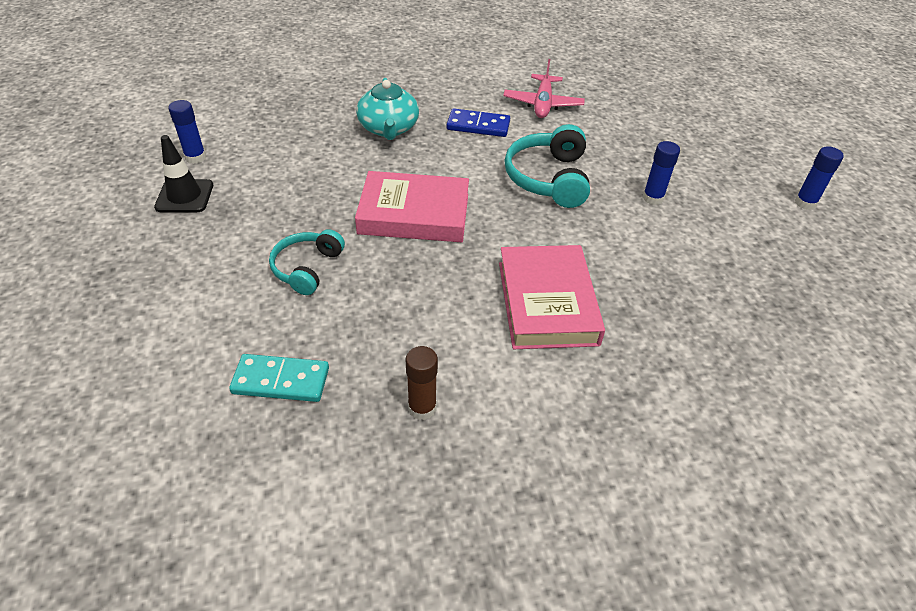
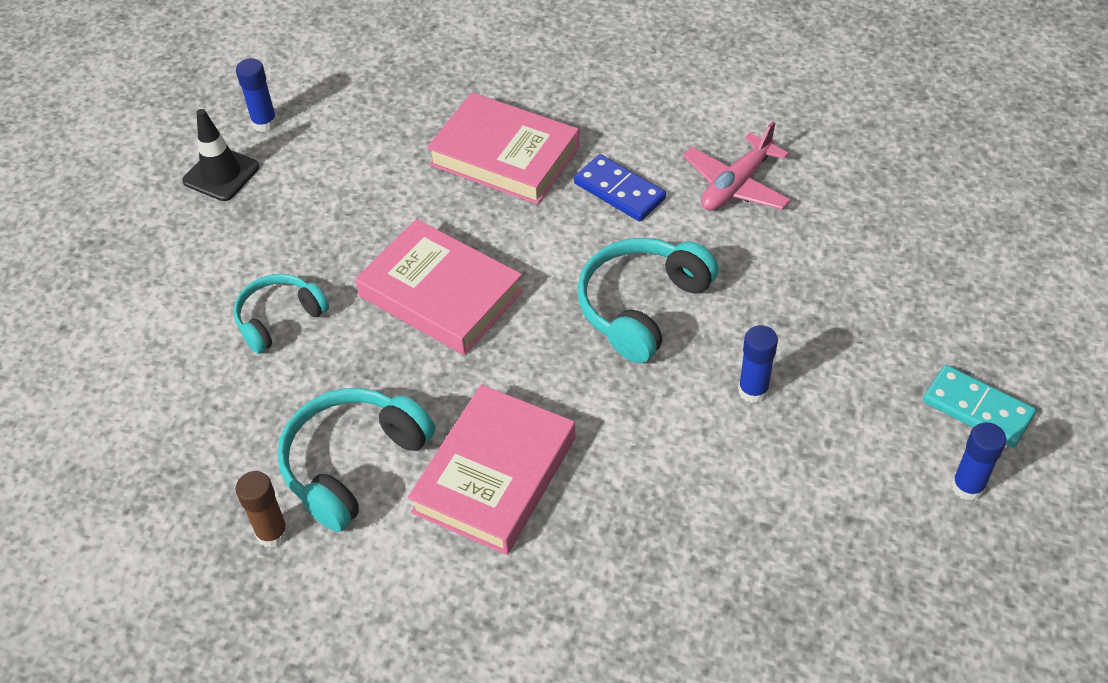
camera: 35 degrees right, 5 degrees up
(281, 380) = (169, 439): turquoise domino -> turquoise domino (977, 408)
(388, 128) = (504, 156): turquoise teapot -> pink book
(443, 336) = (353, 463): none -> turquoise headphones

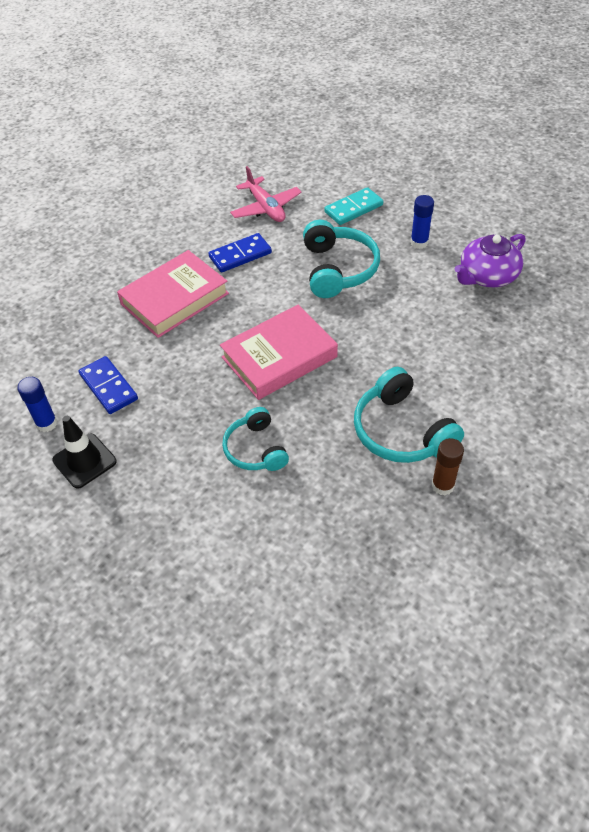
camera: 70 degrees left, 0 degrees up
(334, 152) = (108, 387): none -> blue domino
(495, 475) = (436, 363): pink book -> none
(642, 307) = (338, 269): turquoise headphones -> turquoise headphones turned 150 degrees counterclockwise
(717, 501) = (487, 276): none -> purple teapot
(967, 487) = (508, 189): blue glue stick -> none
(977, 408) = (463, 172): turquoise domino -> turquoise domino (353, 208)

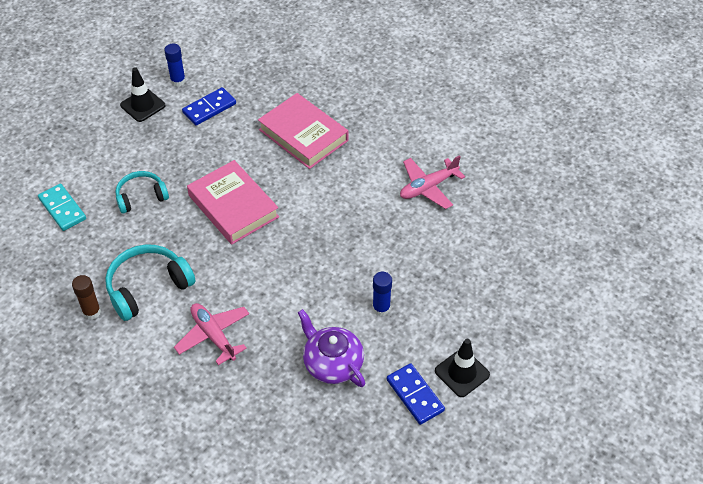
camera: 85 degrees right, 0 degrees up
(240, 255) = (359, 173): blue domino -> blue domino (415, 395)
(338, 269) = (341, 244): turquoise headphones -> none
(353, 208) = (432, 255): turquoise domino -> turquoise domino (62, 209)
(465, 367) = (213, 336): none -> pink plane
(485, 196) = (462, 373): none -> black traffic cone

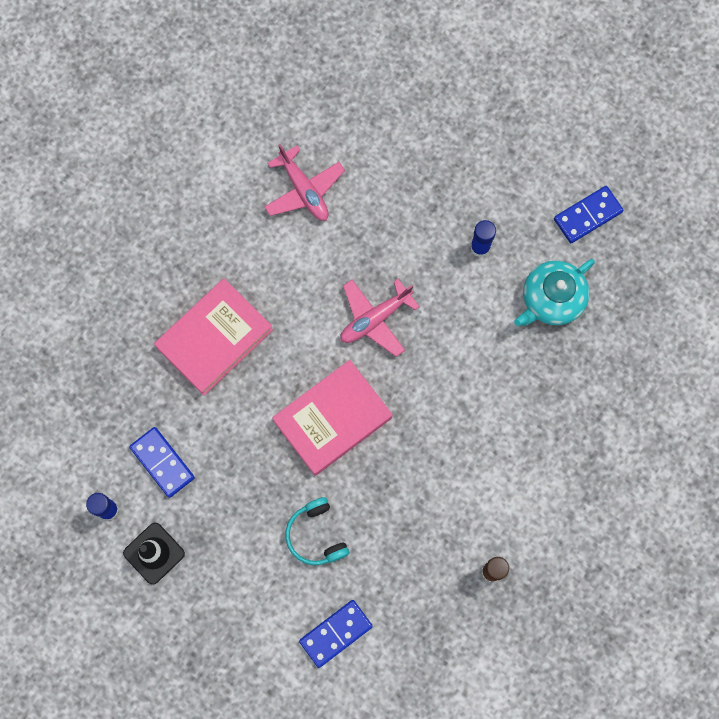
camera: 90 degrees left, 25 degrees up
(62, 209) = (335, 633): turquoise domino -> blue domino
(148, 287) = (455, 510): turquoise headphones -> none
(213, 336) = (520, 428): pink plane -> pink plane (375, 319)
(332, 363) = (551, 299): purple teapot -> turquoise teapot
(462, 373) = (559, 168): black traffic cone -> none

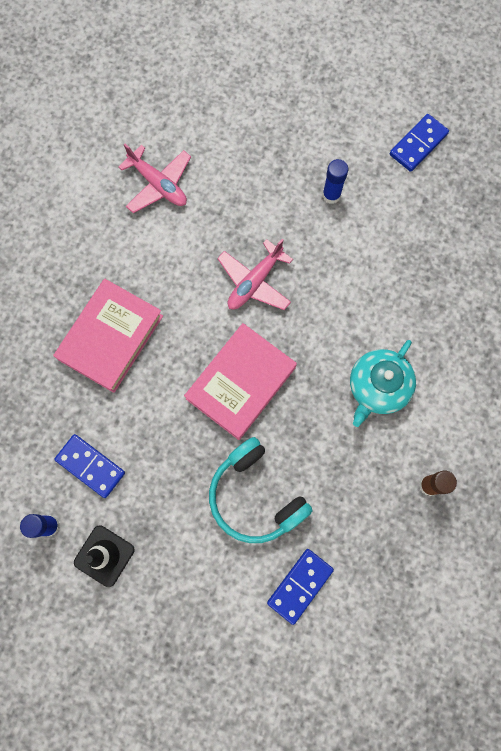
camera: 15 degrees left, 0 degrees up
(316, 535) = (255, 496): turquoise headphones -> turquoise headphones, size x1.53
(551, 299) = (408, 224): turquoise teapot -> turquoise teapot (378, 387)

